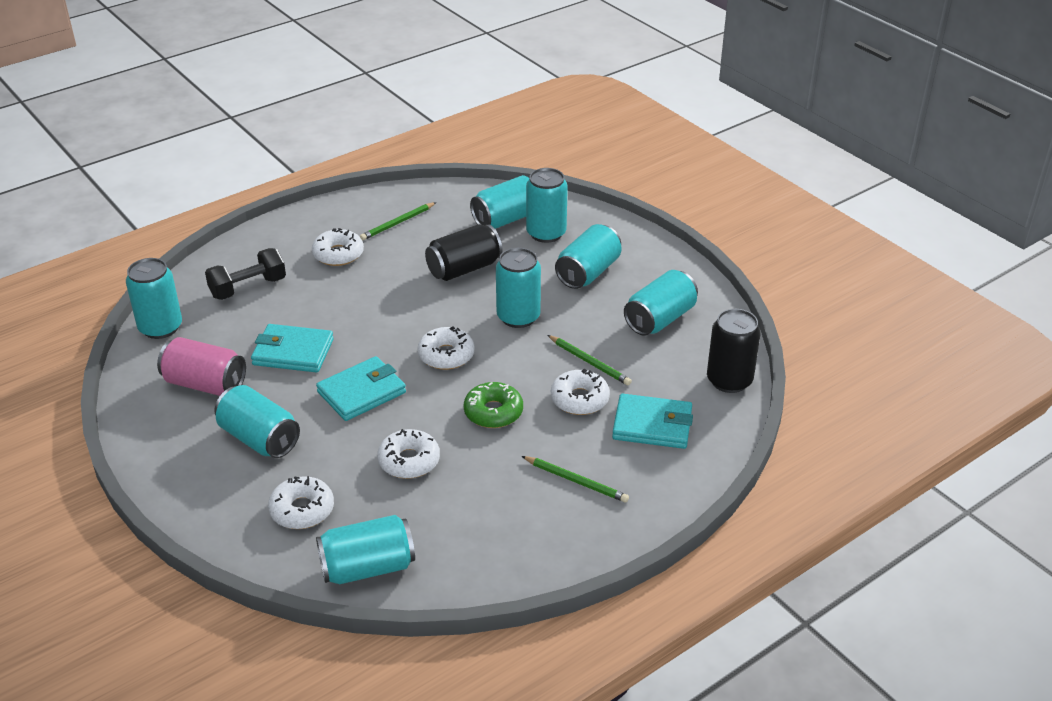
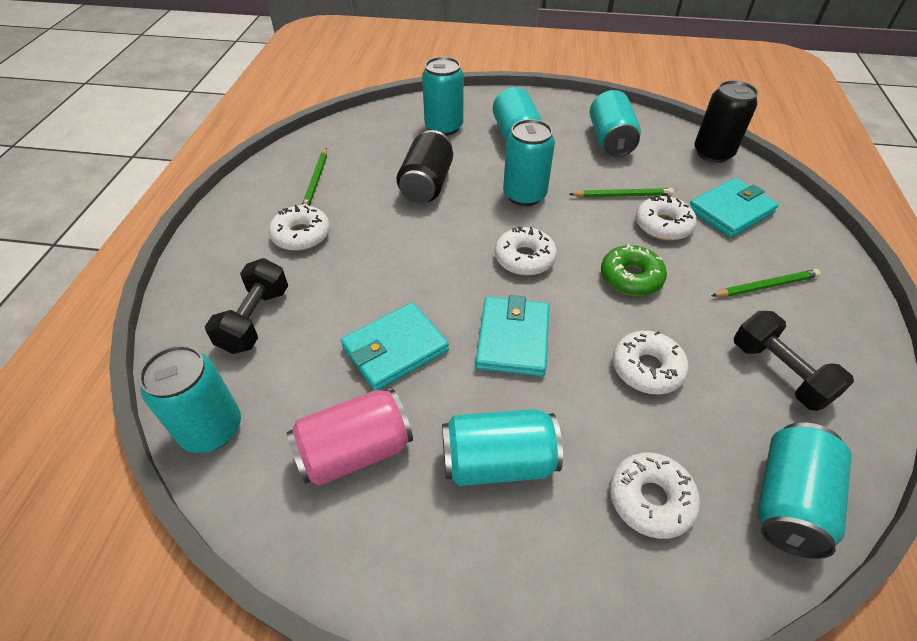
camera: 45 degrees left, 10 degrees up
(483, 522) = (779, 373): none -> black dumbbell
(507, 219) = (399, 132): turquoise can -> none

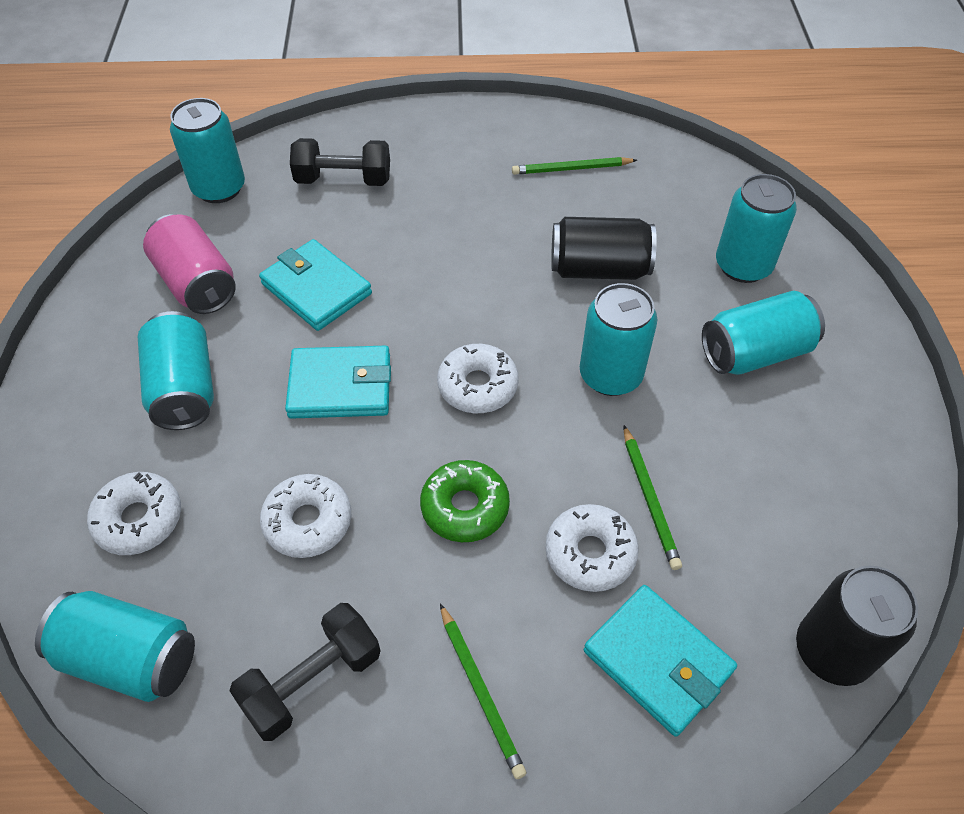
camera: 80 degrees right, 5 degrees up
(301, 235) = (472, 181): white donut -> none
(610, 140) = (802, 482): turquoise can -> none

